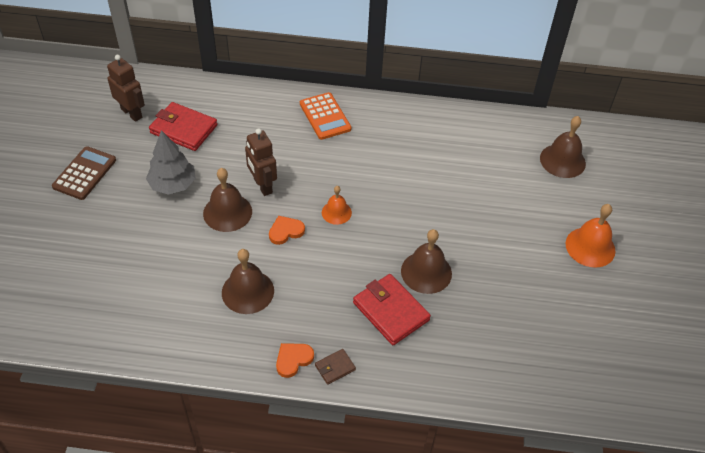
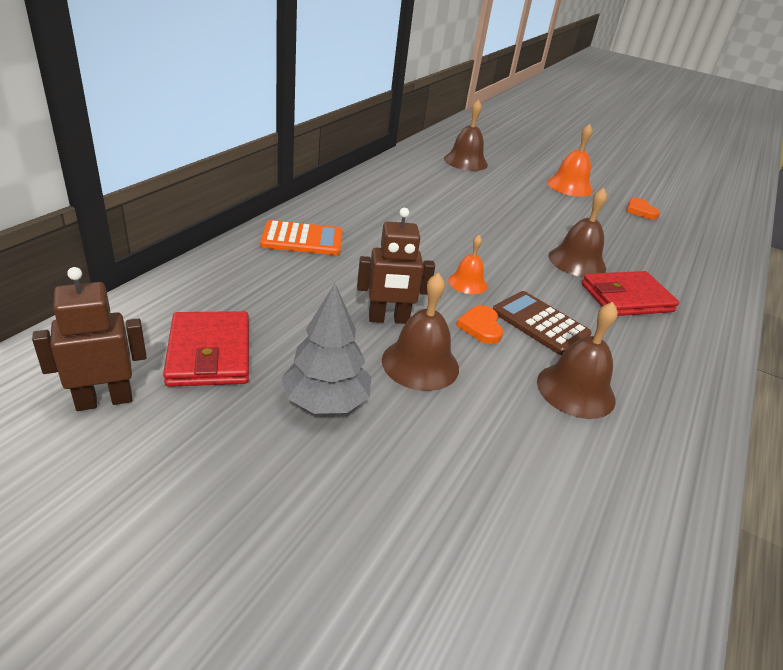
camera: 70 degrees left, 15 degrees down
(84, 173) = (205, 515): brown calculator -> brown calculator (540, 323)
(183, 129) = (209, 353): red wallet -> red wallet turned 60 degrees counterclockwise
(293, 360) = (694, 387): orange heart -> orange heart (640, 211)
(335, 367) = (705, 359): brown wallet -> none

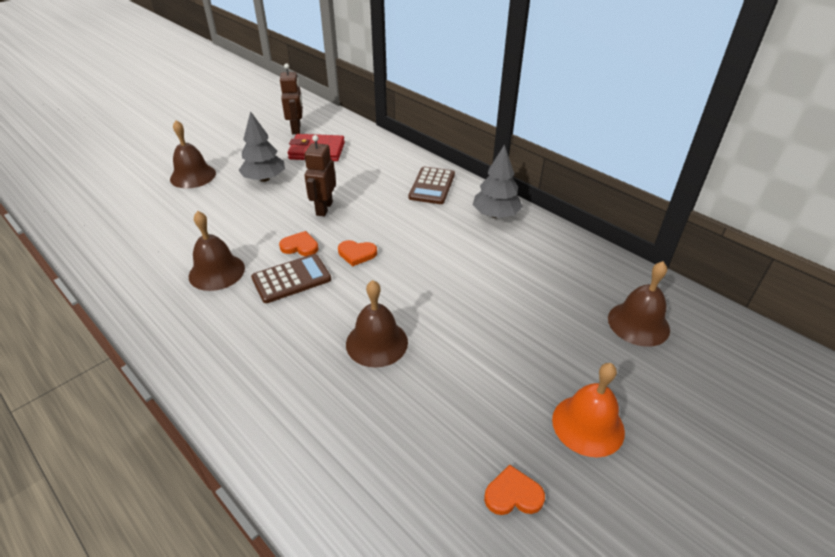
camera: 110 degrees right, 5 degrees up
(302, 239) = (432, 186): orange calculator -> brown calculator
(350, 203) = (495, 215): none -> grey tree
(420, 364) = (276, 213): brown bell -> brown bell (193, 176)
(467, 283) = (357, 254): orange bell -> orange heart
(626, 298) = (304, 356): red wallet -> none

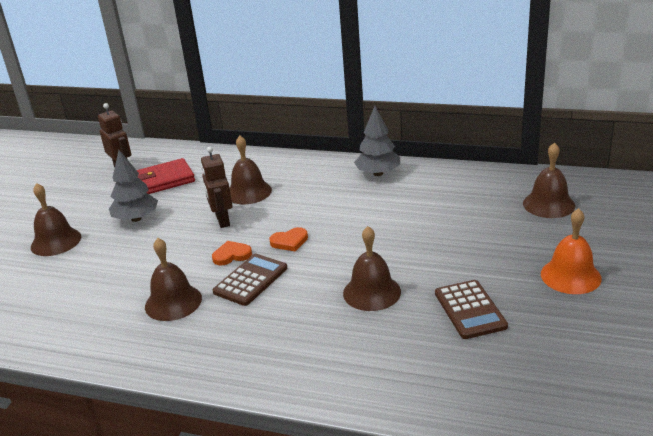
camera: 25 degrees left, 10 degrees down
(369, 189) = (248, 192): none -> brown bell
(432, 186) = (303, 171): brown calculator -> brown calculator (470, 310)
(513, 494) = (560, 335): orange heart -> none

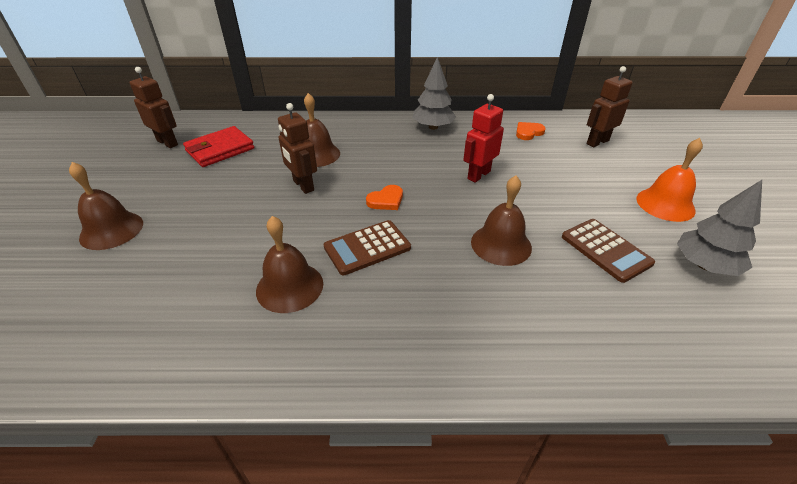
camera: 20 degrees left, 10 degrees up
(136, 218) = (204, 193): grey tree -> grey tree (704, 265)
(232, 255) = (332, 222): orange heart -> orange heart (528, 132)
(251, 280) = (367, 247): brown calculator -> brown calculator turned 135 degrees counterclockwise
(393, 227) = (478, 175): none -> red robot
(548, 204) = (597, 142): brown bell -> brown robot

